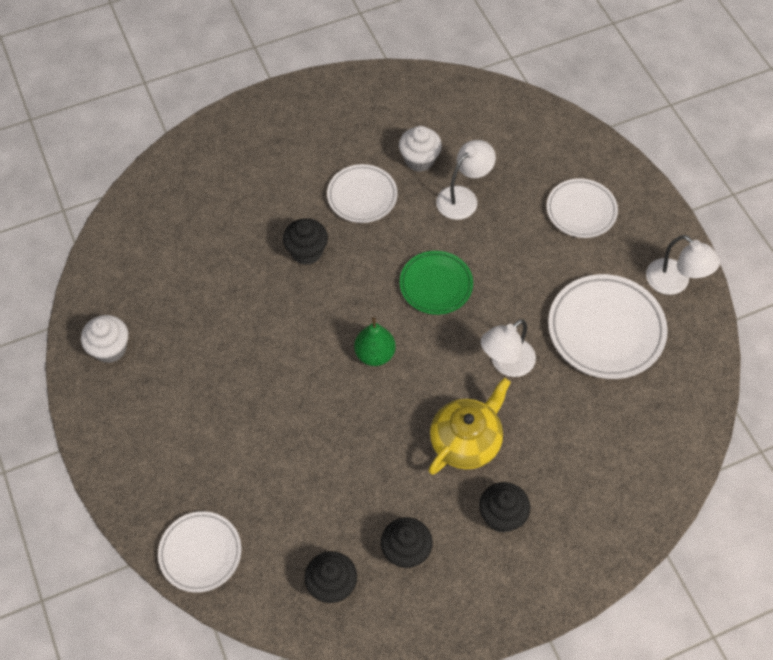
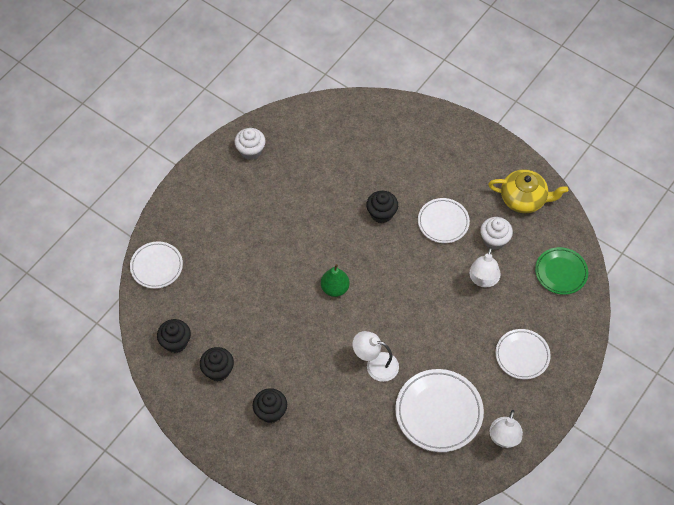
camera: 60 degrees right, 0 degrees up
(436, 285) = (406, 297): green plate -> green plate (561, 272)
(463, 197) = (483, 280): white lamp -> white lamp turned 90 degrees clockwise
(466, 441) = (308, 368): yellow teapot -> yellow teapot (524, 199)

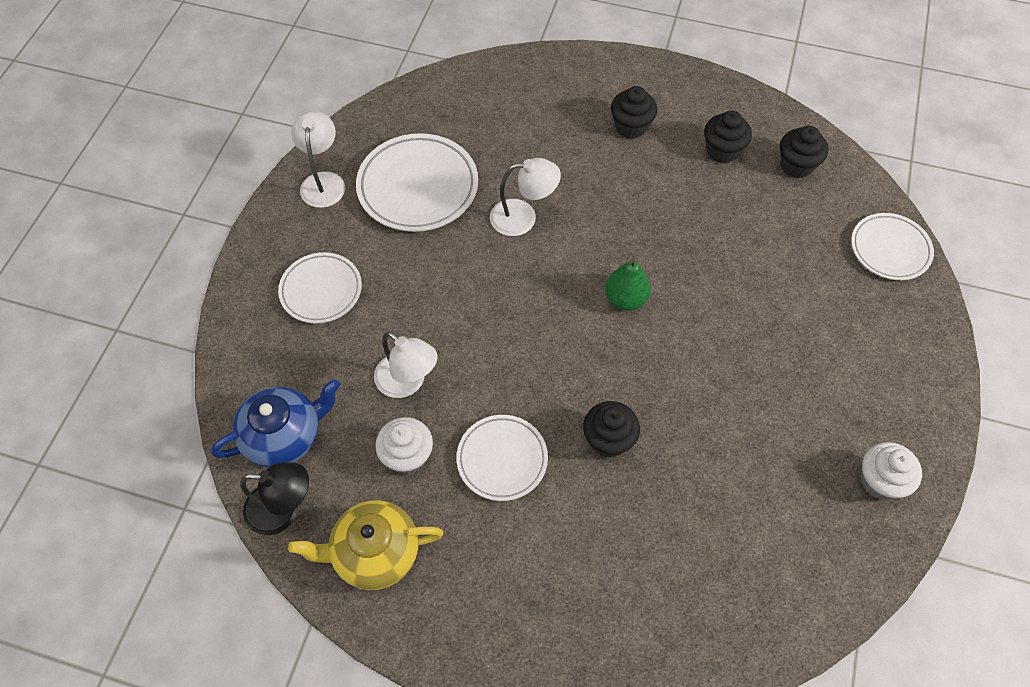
camera: 160 degrees right, 0 degrees up
(483, 280) = (408, 382): white lamp -> white lamp turned 135 degrees clockwise
(561, 272) = (284, 435): green plate -> blue teapot
(568, 234) = (283, 510): none -> black lamp

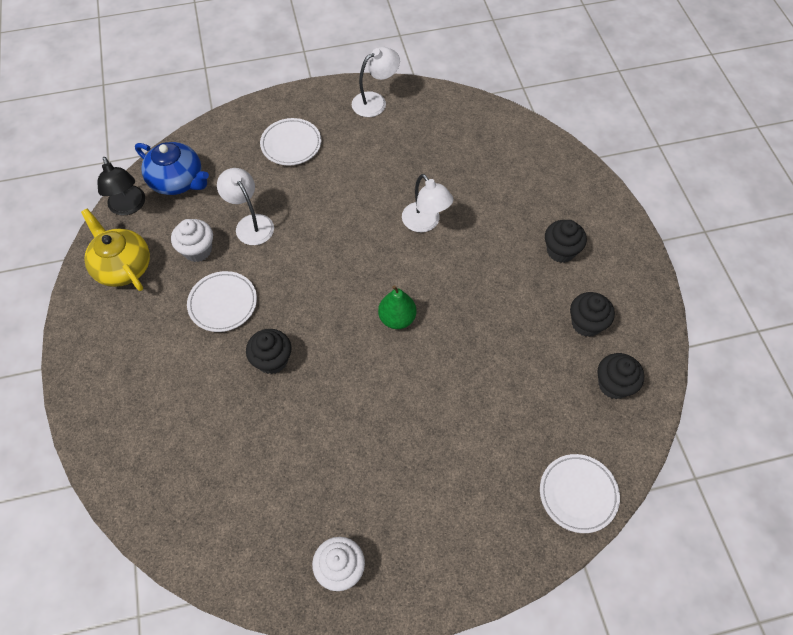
camera: 60 degrees right, 0 degrees up
(408, 382) = (250, 223): white lamp -> white lamp turned 135 degrees clockwise
(418, 187) = (407, 152): white plate -> none

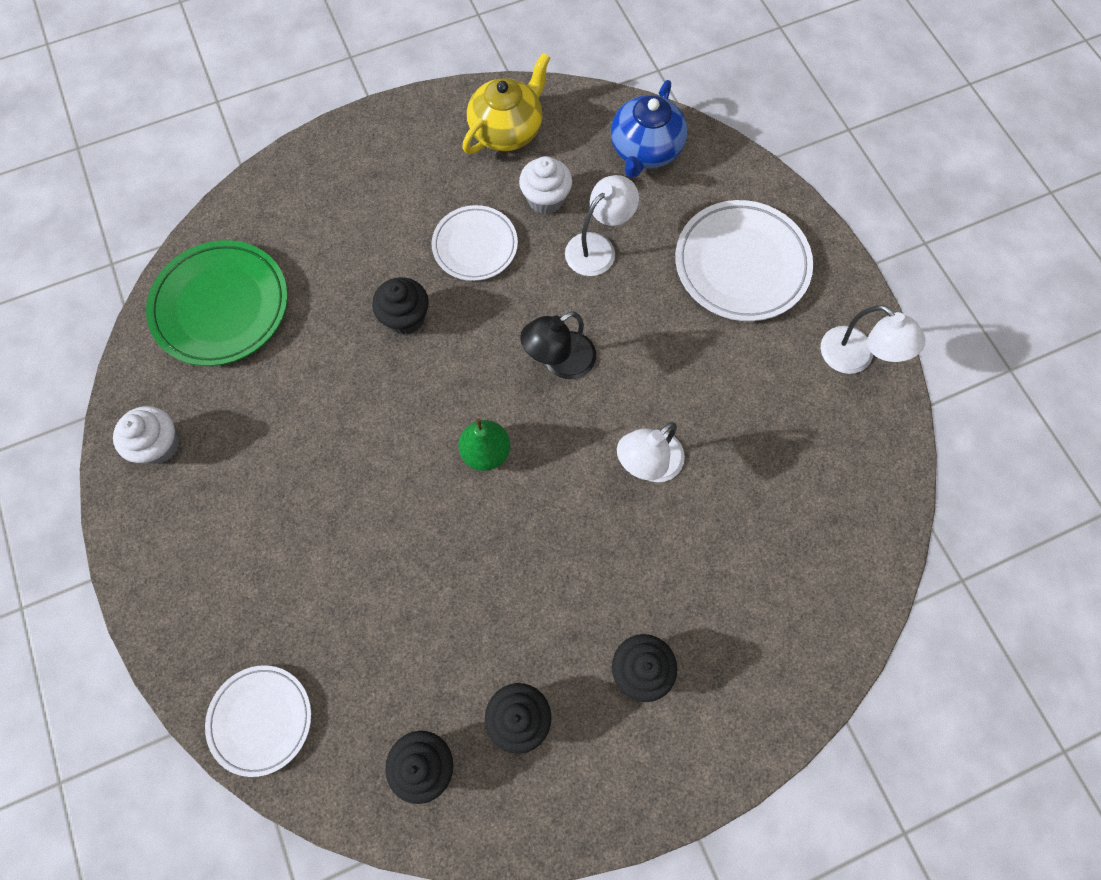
camera: 80 degrees right, 10 degrees up
(129, 207) = (593, 110): black lamp -> black lamp (560, 362)
(219, 508) = (221, 306): none -> green plate
(291, 144) = (741, 264): white plate -> white plate, size x1.57

